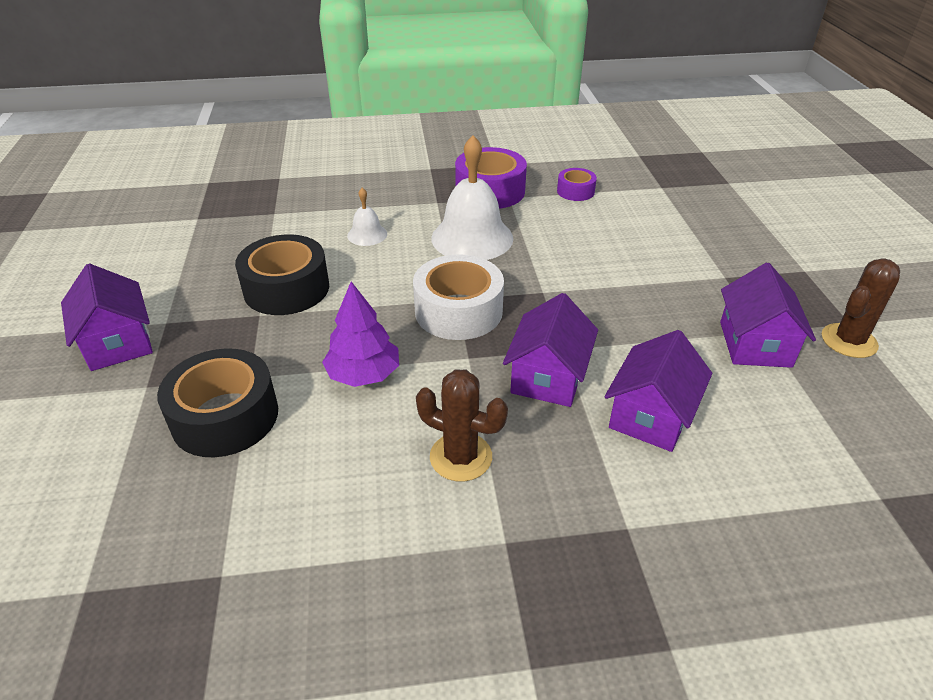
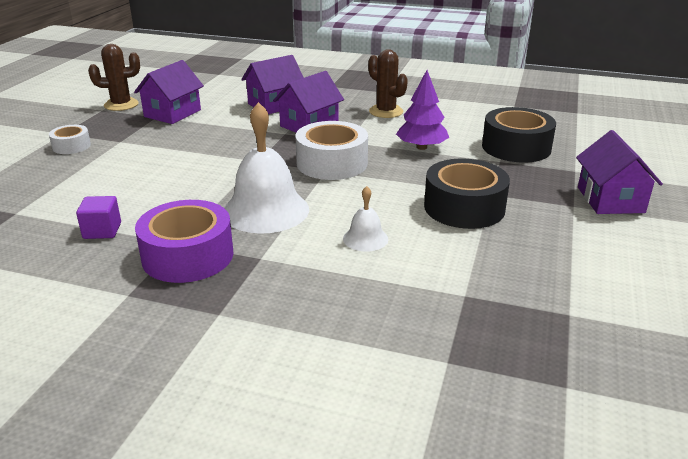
camera: 155 degrees left, 10 degrees down
(575, 191) = (102, 231): purple tape -> purple cube
(757, 256) = (71, 146): none -> white tape

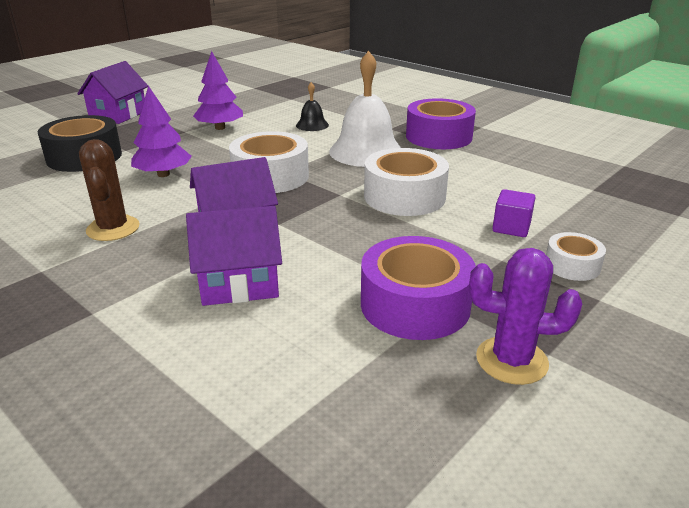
camera: 155 degrees left, 0 degrees up
(102, 231) = (504, 161): purple cube -> purple cube (511, 228)
(121, 105) = (511, 360): brown cactus -> purple cactus
(172, 113) = (415, 304): purple house -> purple tape
(202, 169) = (404, 196): none -> white tape
(365, 238) = (312, 125): white bell -> black bell
(464, 207) = (220, 128): black tape -> purple tree

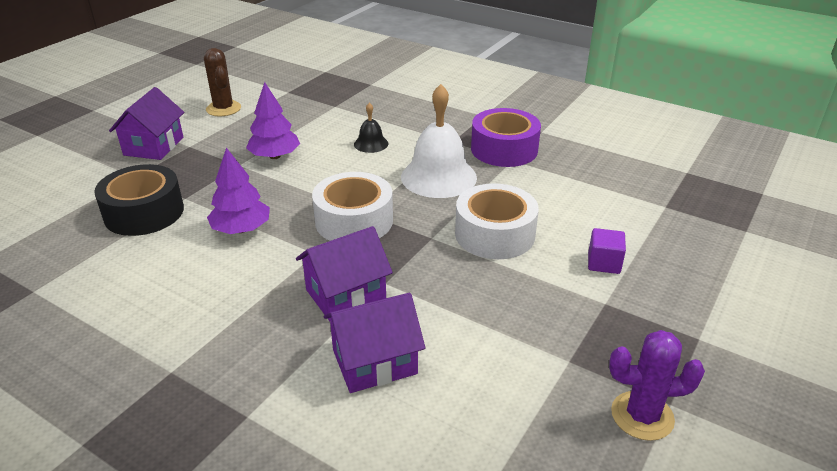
camera: 10 degrees left, 5 degrees up
(113, 228) = (220, 308): brown cactus -> brown cactus (223, 109)
(415, 304) = (543, 365): purple tape -> none
(572, 265) = (667, 302): white tape -> none

